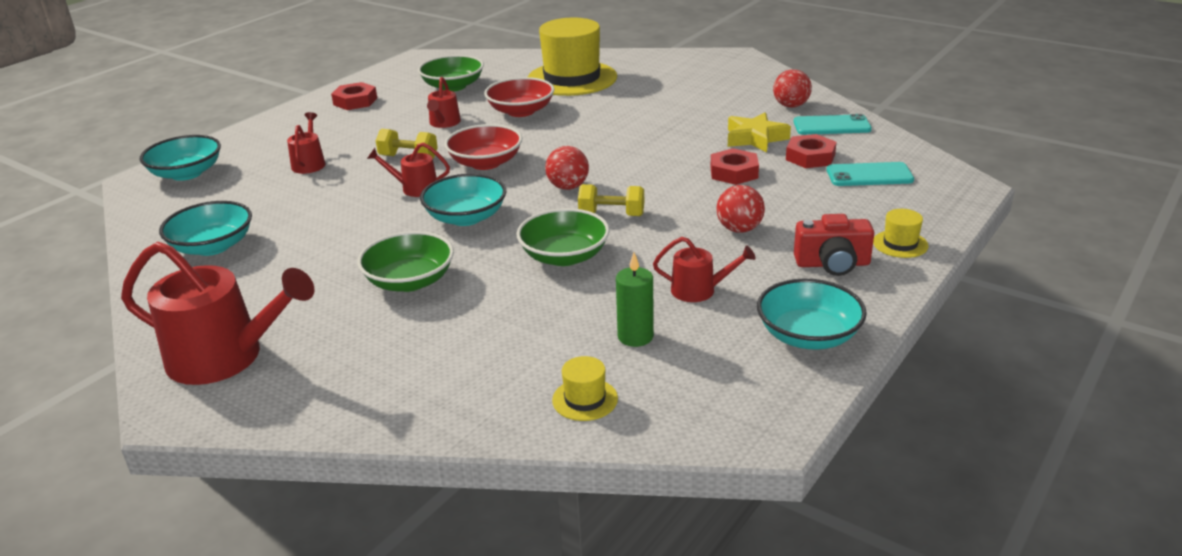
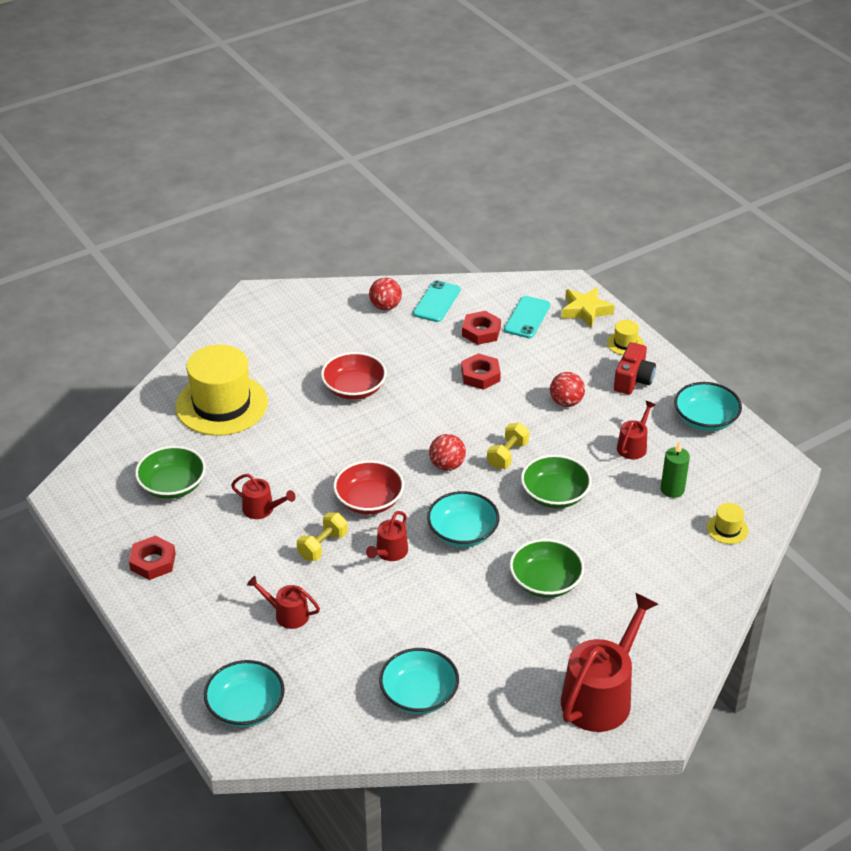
camera: 70 degrees left, 10 degrees up
(521, 111) = (274, 455): red bowl -> red bowl (354, 389)
(755, 138) = (431, 345): yellow star -> yellow star (585, 311)

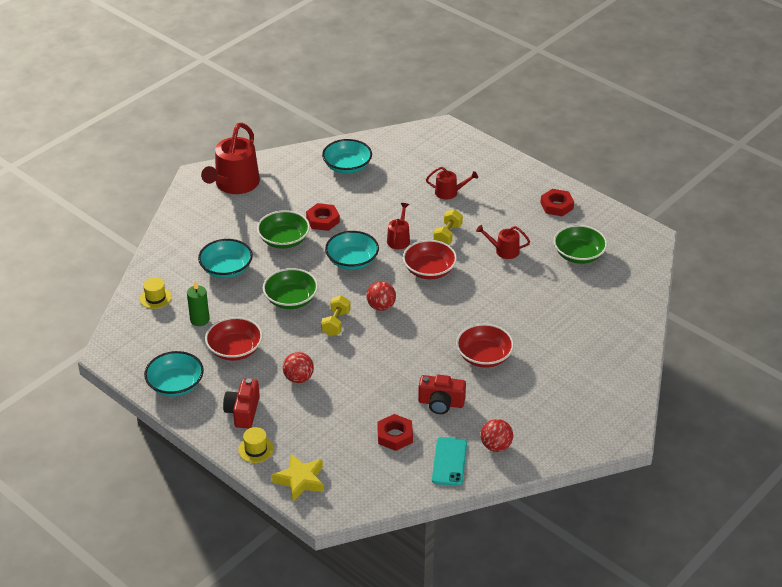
camera: 165 degrees right, 0 degrees up
(221, 404) = (584, 322): yellow hat -> none
(246, 707) = (448, 144): turquoise bowl -> turquoise bowl (226, 269)
(422, 352) = (441, 403): none -> red camera
(480, 375) = (380, 390): red nut -> red nut (323, 220)
(527, 317) = (356, 461): turquoise phone -> none
(633, 446) = (235, 349): red watering can -> red bowl

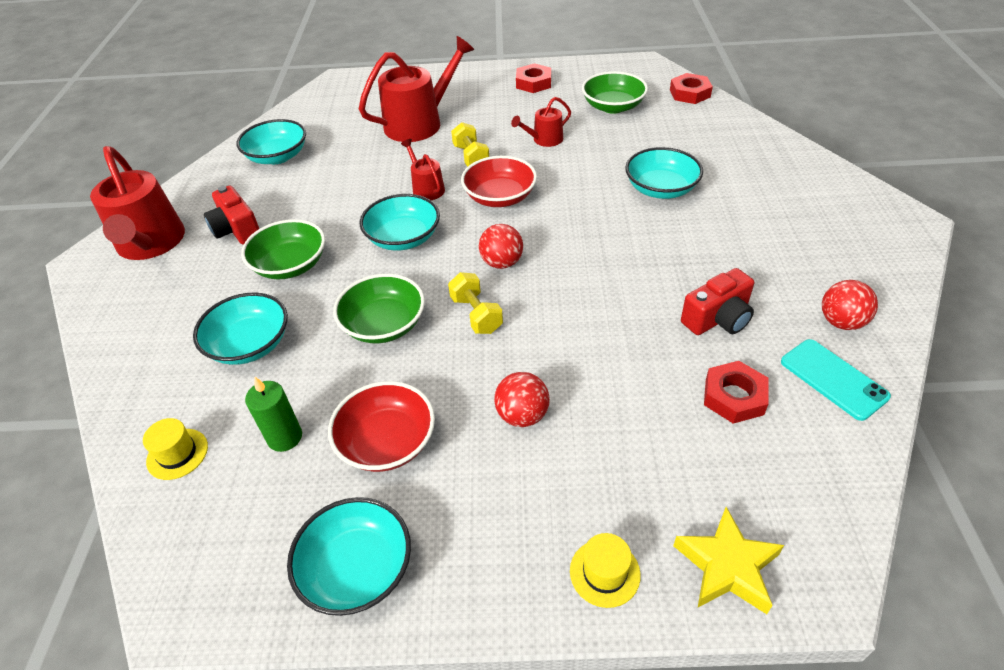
camera: 40 degrees left, 5 degrees up
(243, 412) = (511, 526): red camera -> red camera (237, 230)
(323, 220) = (314, 219): red nut -> red nut (690, 93)
(449, 192) = (419, 123): red watering can -> red watering can, size x1.99
(484, 356) = (679, 240): red bowl -> none
(521, 324) = (661, 189): none -> turquoise bowl

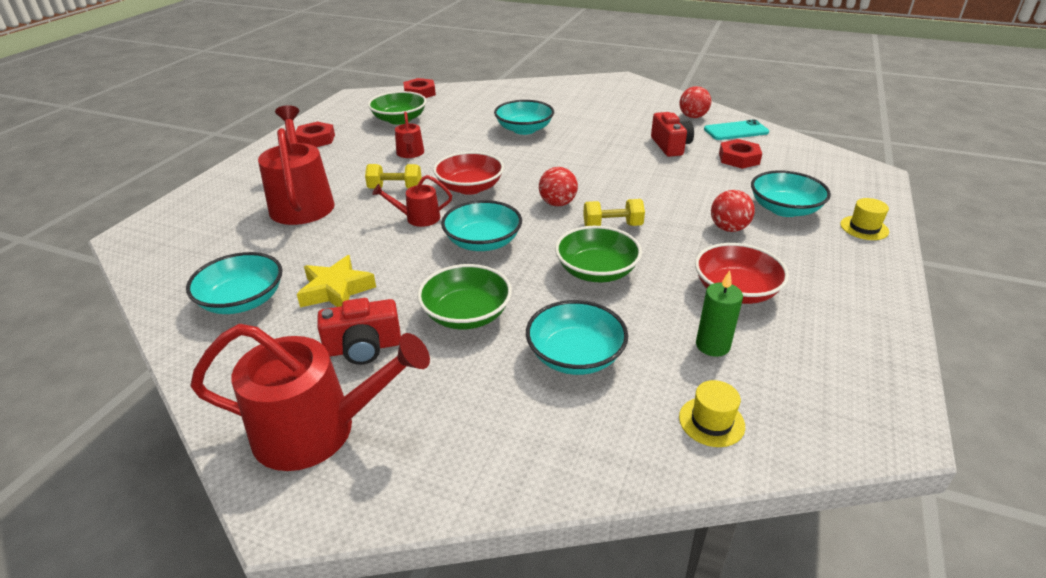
camera: 70 degrees left, 10 degrees down
(357, 569) = (857, 323): turquoise bowl -> turquoise bowl (784, 209)
(727, 566) = (861, 192): yellow star -> yellow star (336, 290)

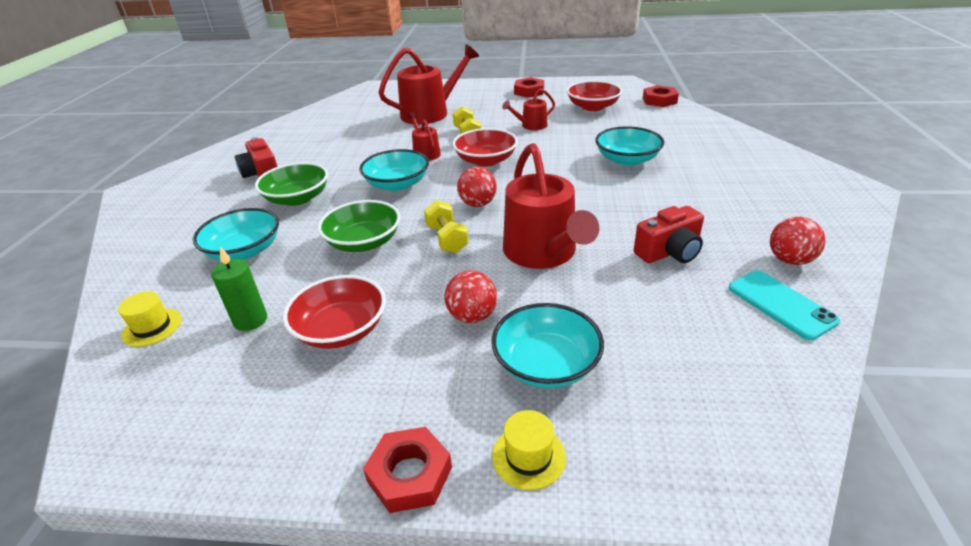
camera: 75 degrees right, 0 degrees up
(242, 300) = (310, 130): turquoise bowl -> none
(317, 430) = (190, 180): red watering can -> red watering can (543, 253)
(336, 290) = (324, 151): yellow star -> none
(399, 120) = (592, 107): green bowl -> red bowl
(739, 158) = (680, 313): red nut -> red nut (410, 474)

